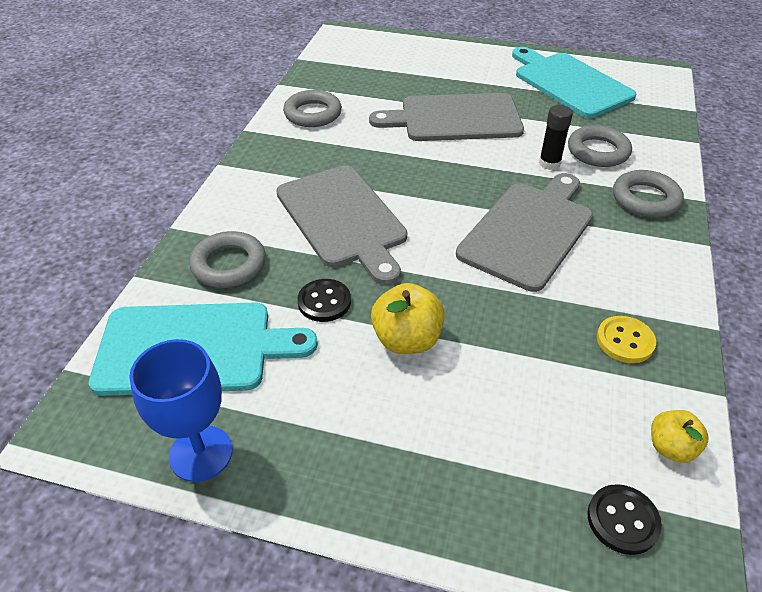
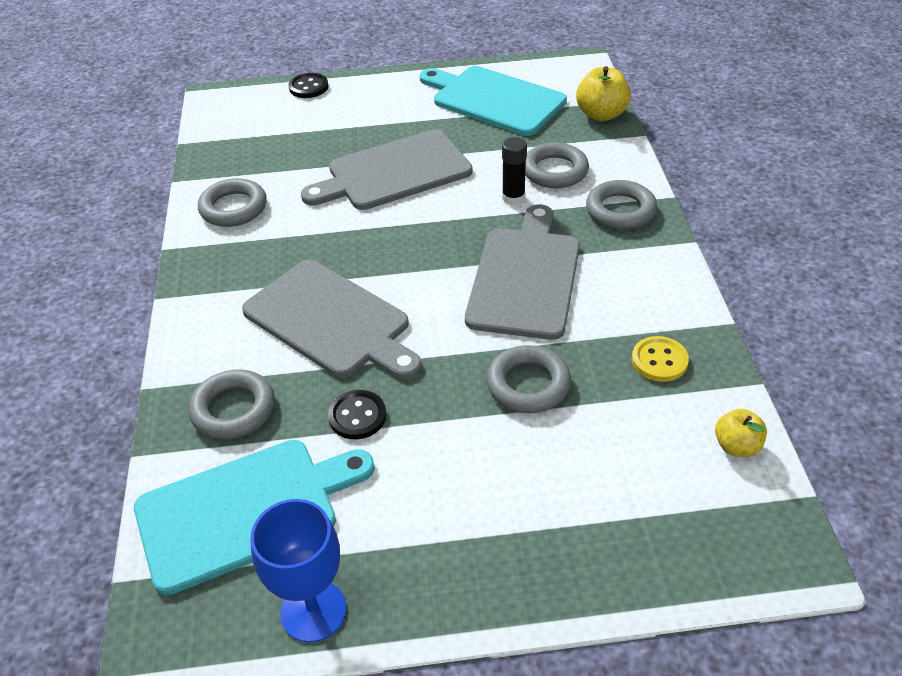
camera: 20 degrees left, 0 degrees up
(407, 340) = (459, 427): yellow apple -> yellow apple (601, 114)
(487, 323) = (528, 384): none -> grey ring
(622, 520) = (723, 524): black button -> black button (308, 87)

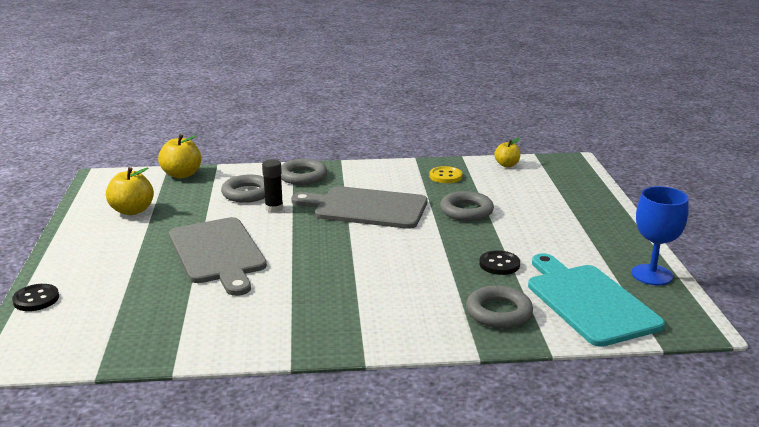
camera: 90 degrees left, 20 degrees down
(233, 208) = (238, 331): grey ring -> none
(331, 321) = (403, 276): grey cutting board -> none
(494, 100) = (132, 210): turquoise cutting board -> yellow apple

